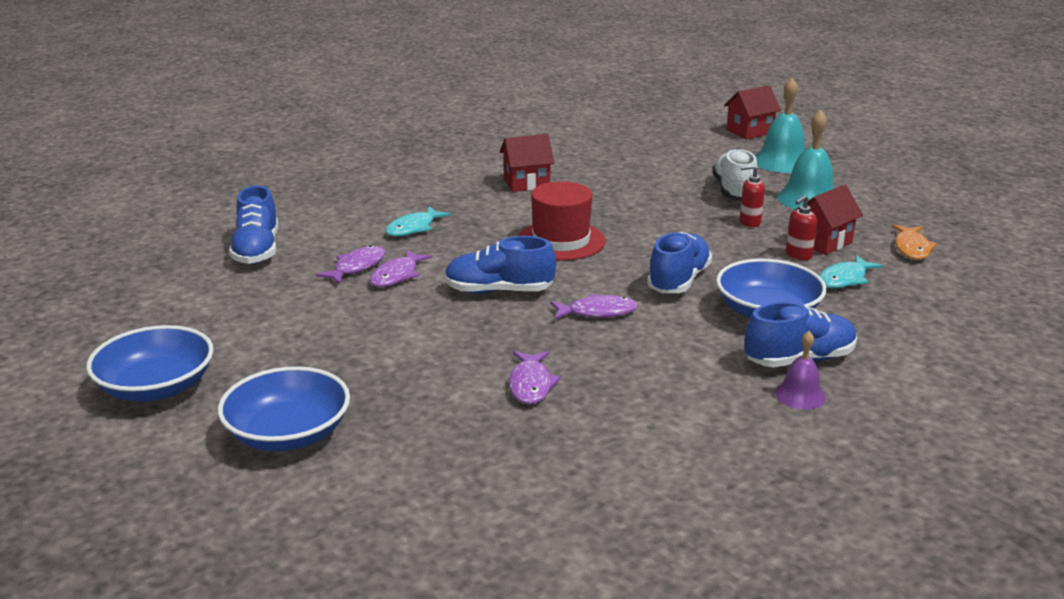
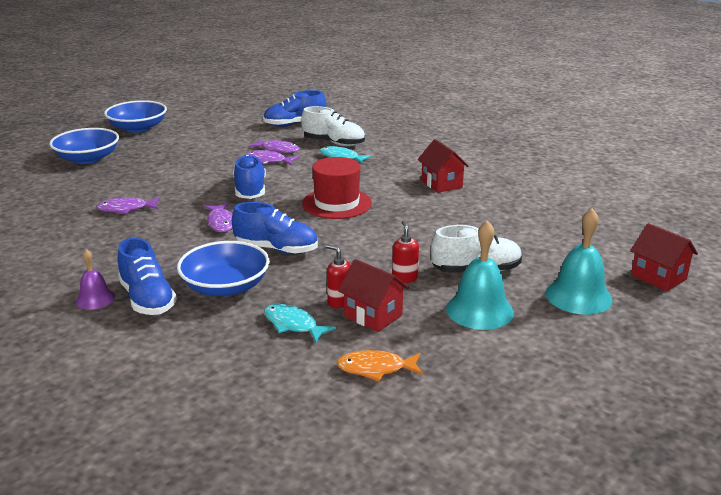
camera: 80 degrees right, 0 degrees up
(356, 229) = (334, 143): none -> white shoe

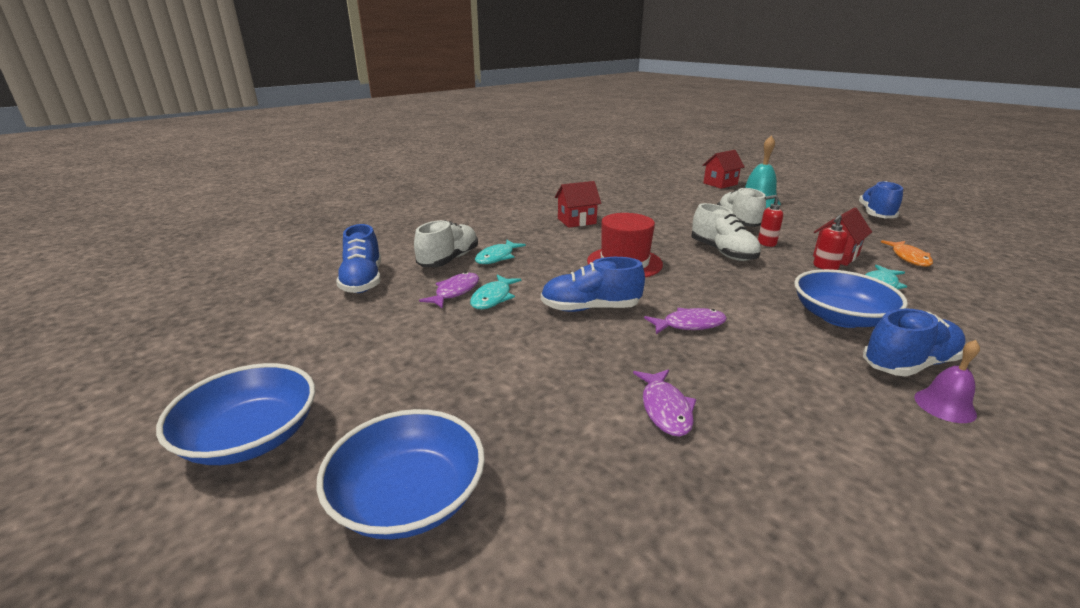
camera: 85 degrees left, 0 degrees up
(268, 161) = (493, 298): purple fish -> turquoise fish
(276, 249) = (743, 292): blue shoe -> blue shoe (876, 214)
(370, 250) = (723, 252): none -> white shoe
(479, 310) = (797, 225): turquoise bell -> none

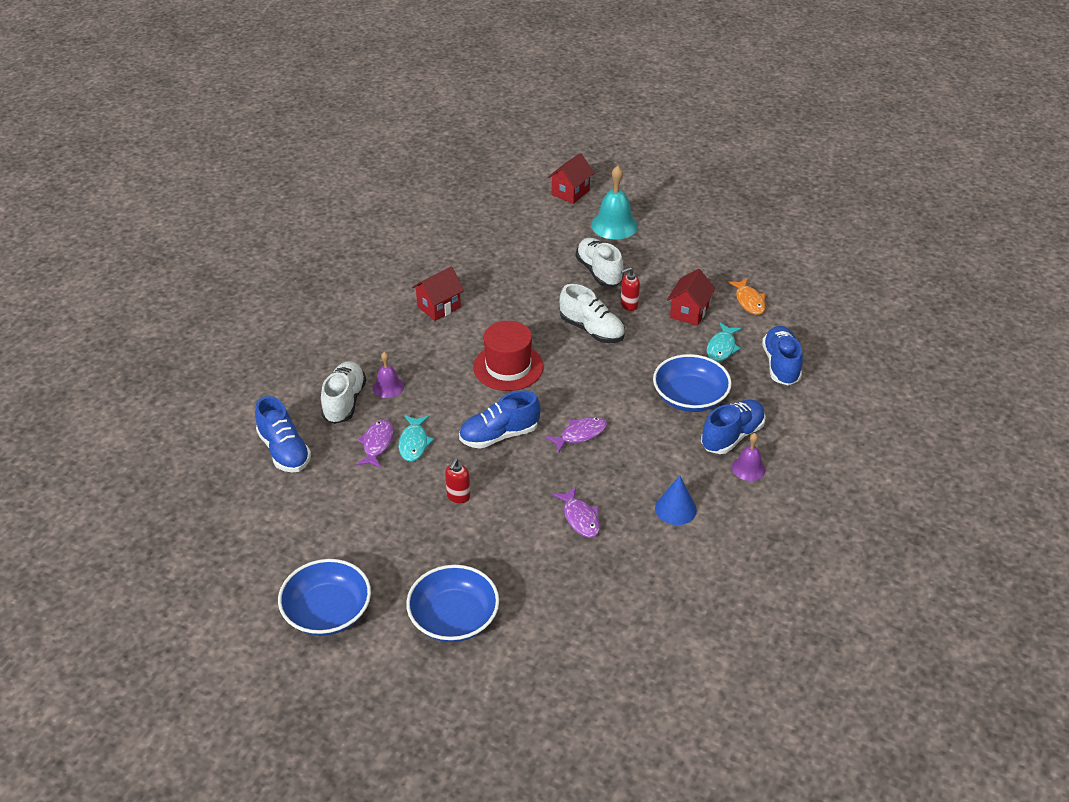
camera: 20 degrees left, 15 degrees up
(497, 257) = (388, 387): turquoise fish -> purple bell
(822, 431) = (675, 509): none -> blue cone
(825, 267) = (680, 332): red soap dispenser -> red soap dispenser (458, 497)
(876, 214) = (728, 228): blue shoe -> blue shoe (781, 365)

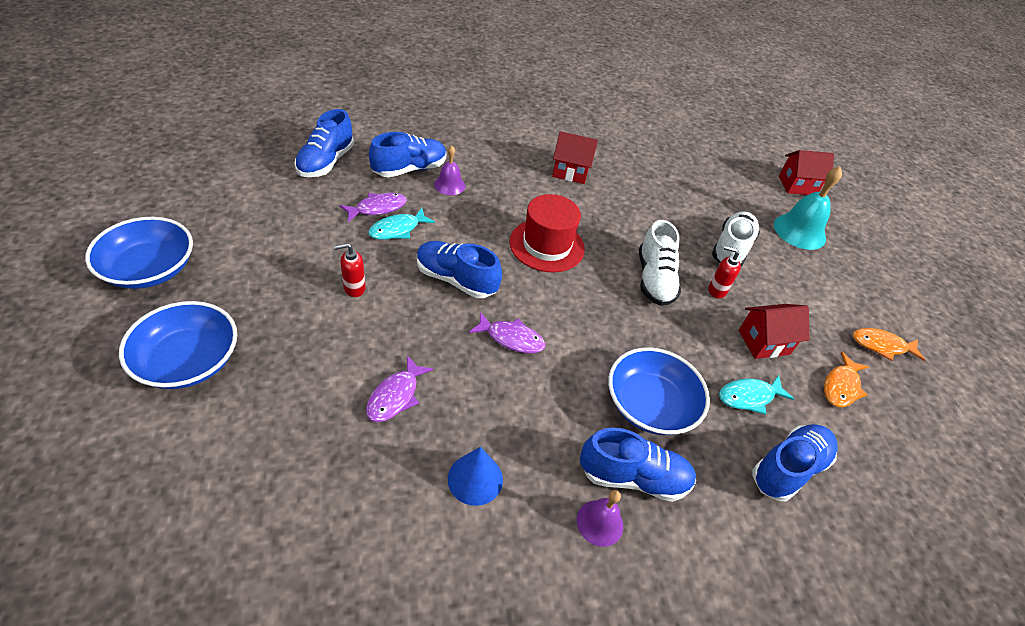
camera: 45 degrees right, 5 degrees up
(344, 402) = (409, 169): white shoe -> blue shoe
(737, 260) = (881, 346): none -> orange fish

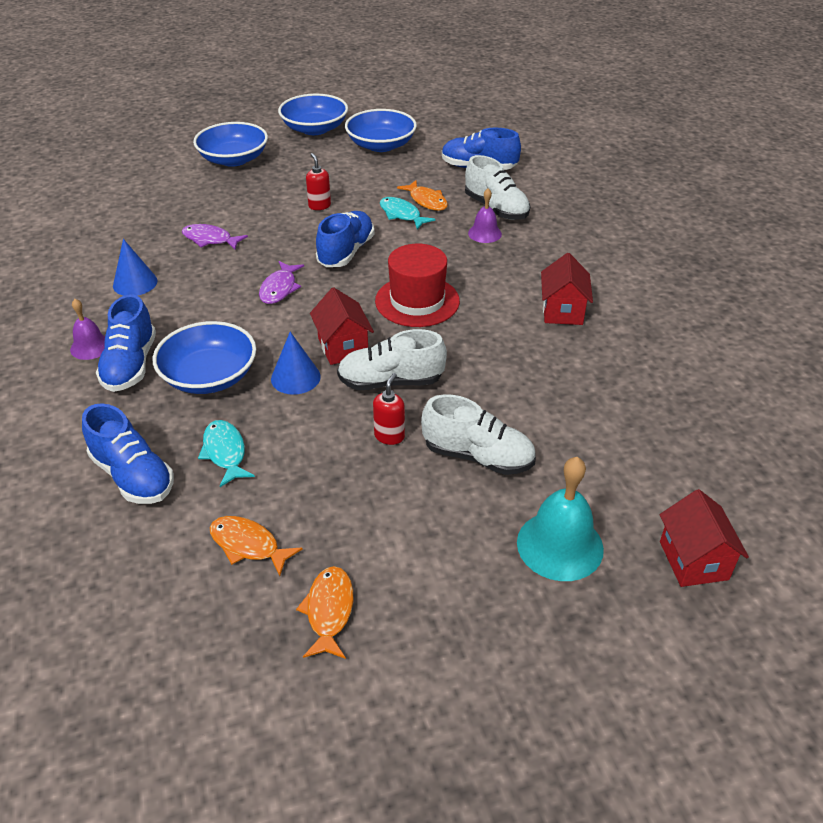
camera: 90 degrees right, 5 degrees down
(235, 219) = (381, 145): none -> blue bowl
(377, 208) = (426, 201): purple fish -> orange fish
(409, 169) = (496, 208): blue shoe -> white shoe
(650, 339) = (295, 377): none -> blue cone
(763, 342) = (310, 474): red house -> red house (343, 347)

